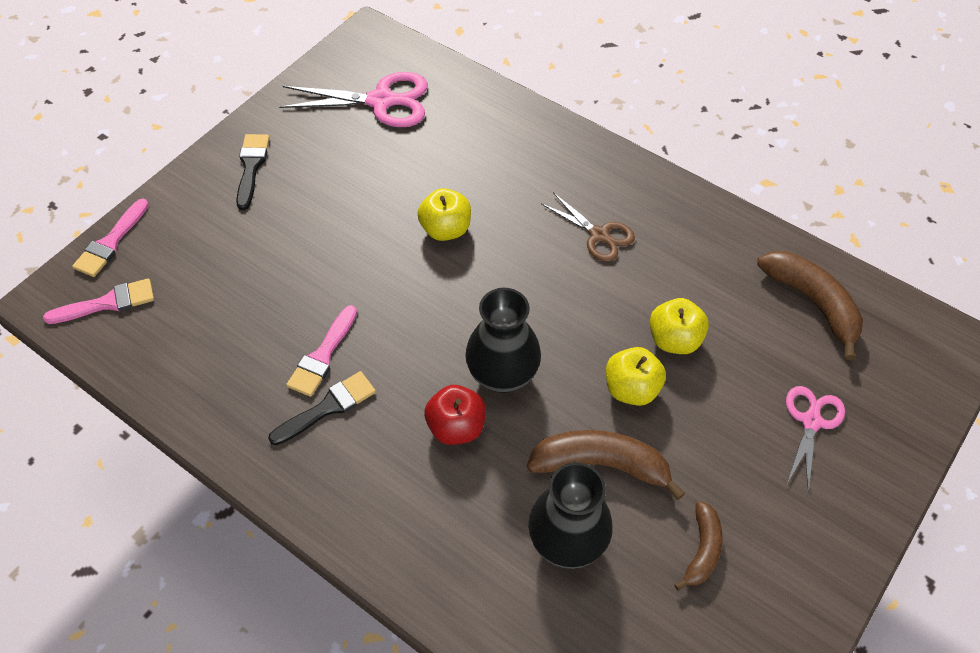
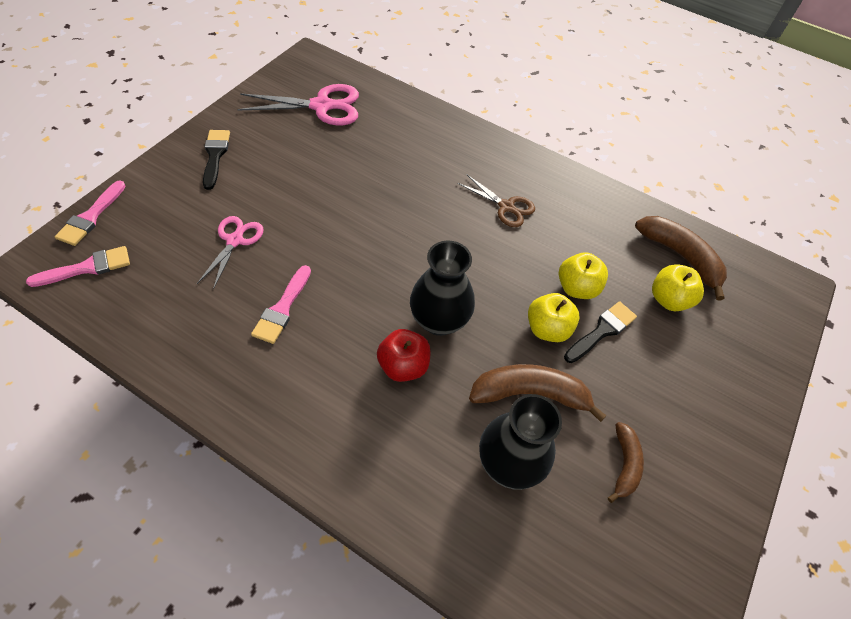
camera: 10 degrees left, 0 degrees up
(328, 407) = (289, 352): black brush -> black brush (602, 331)
(446, 229) = (381, 203): yellow apple -> yellow apple (668, 299)
(811, 421) = (695, 351): pink scissors -> pink scissors (235, 240)

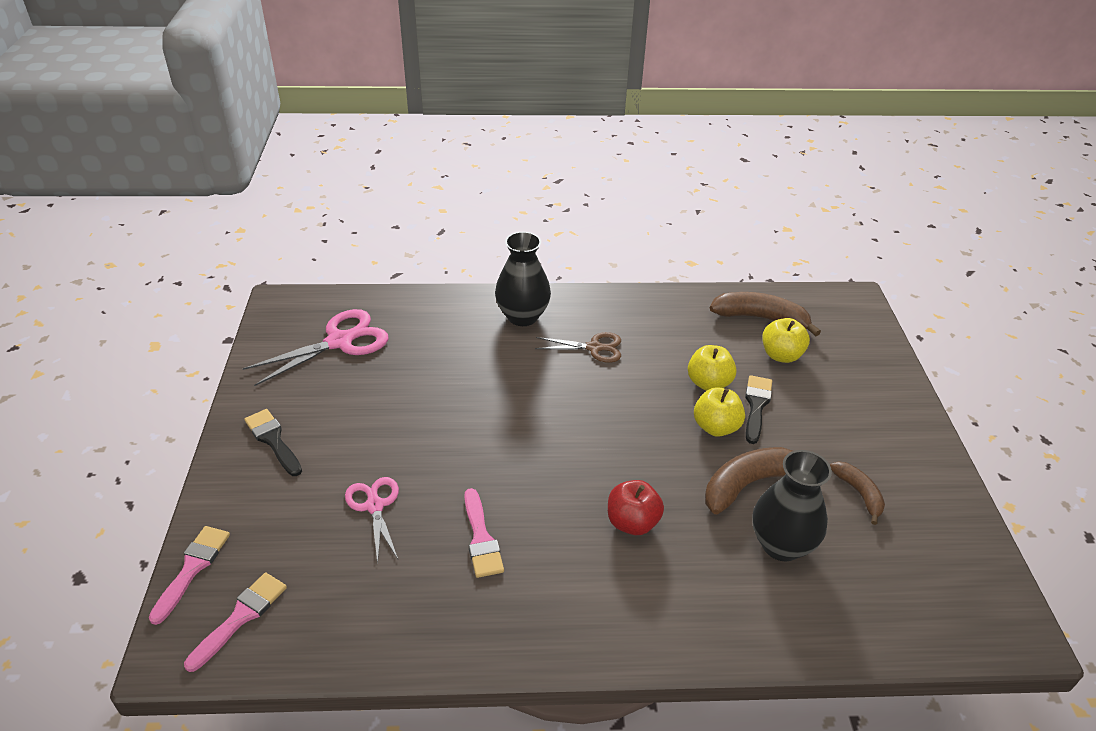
camera: 30 degrees left, 15 degrees down
(91, 217) = (192, 568): pink brush -> pink brush turned 150 degrees counterclockwise
(439, 320) = (626, 469): black vase -> black vase (522, 316)

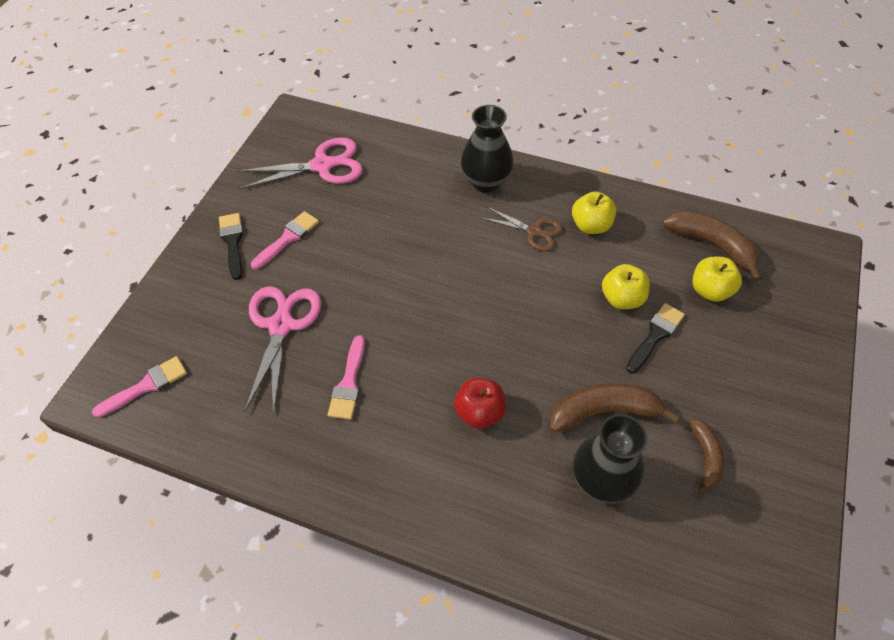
camera: 25 degrees right, 15 degrees up
(192, 568) = (131, 334): pink brush -> pink brush (288, 238)
(374, 506) = (281, 326): pink scissors -> pink scissors, size x1.61
(716, 427) = (604, 345): yellow apple -> yellow apple (591, 225)

